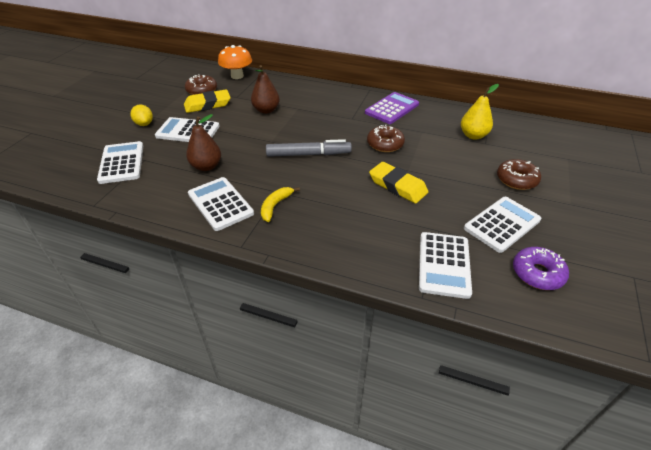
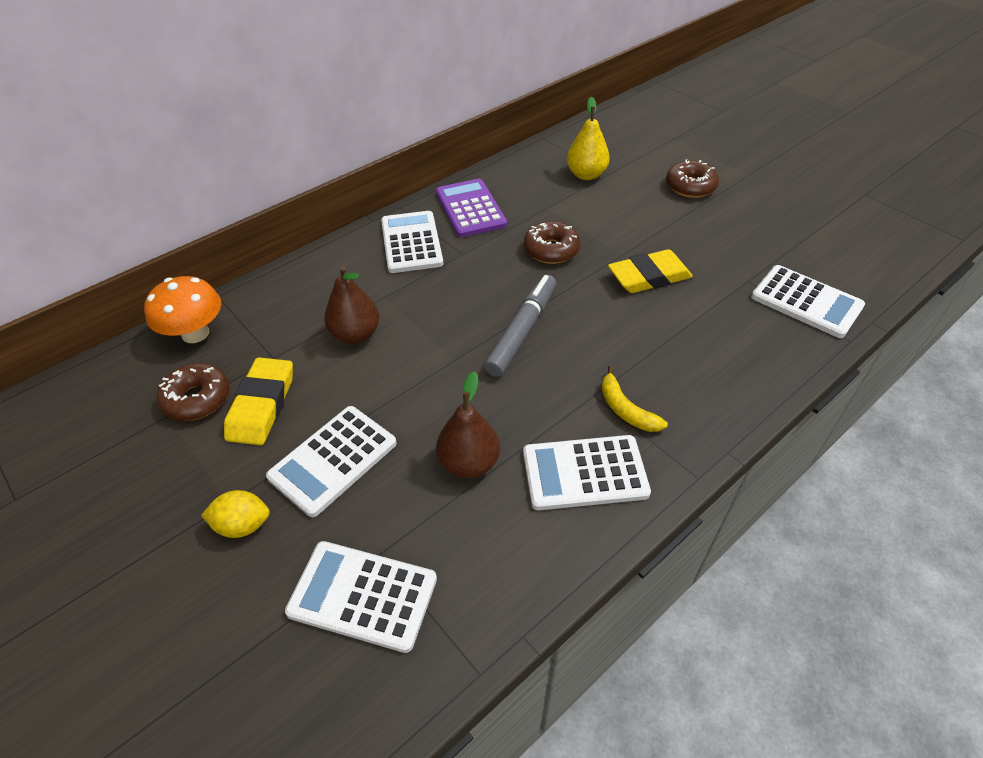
camera: 60 degrees left, 5 degrees up
(502, 224) = (759, 232): white calculator -> white calculator (411, 242)
(537, 273) = (842, 246): purple donut -> none

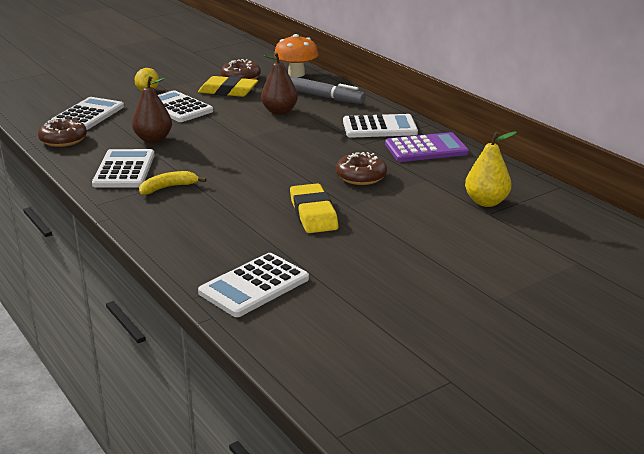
camera: 95 degrees right, 20 degrees down
(522, 331) = (263, 160): grey marker -> grey marker (322, 96)
(690, 186) = (465, 256): brown donut -> brown donut (63, 140)

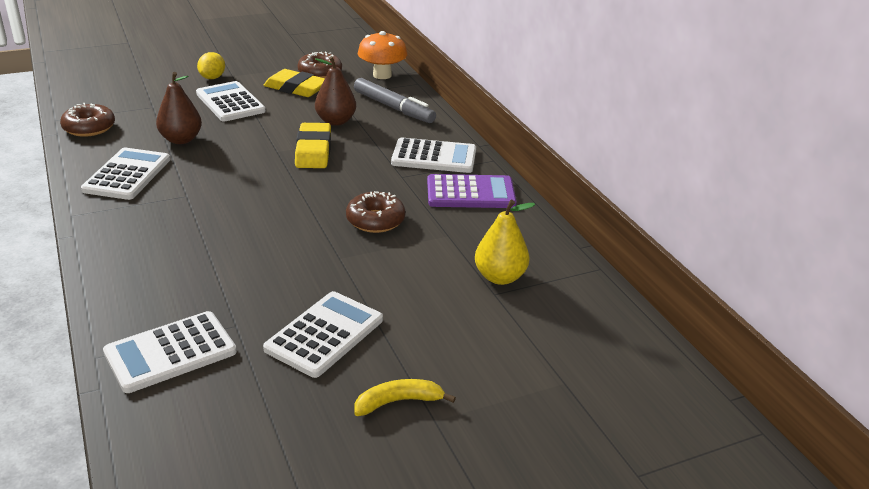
camera: 10 degrees right, 5 degrees up
(88, 115) = (133, 100): white calculator -> white calculator (325, 334)
(168, 187) = (158, 204): yellow banana -> yellow banana (398, 402)
(313, 214) = (293, 263): yellow eraser -> yellow eraser (313, 151)

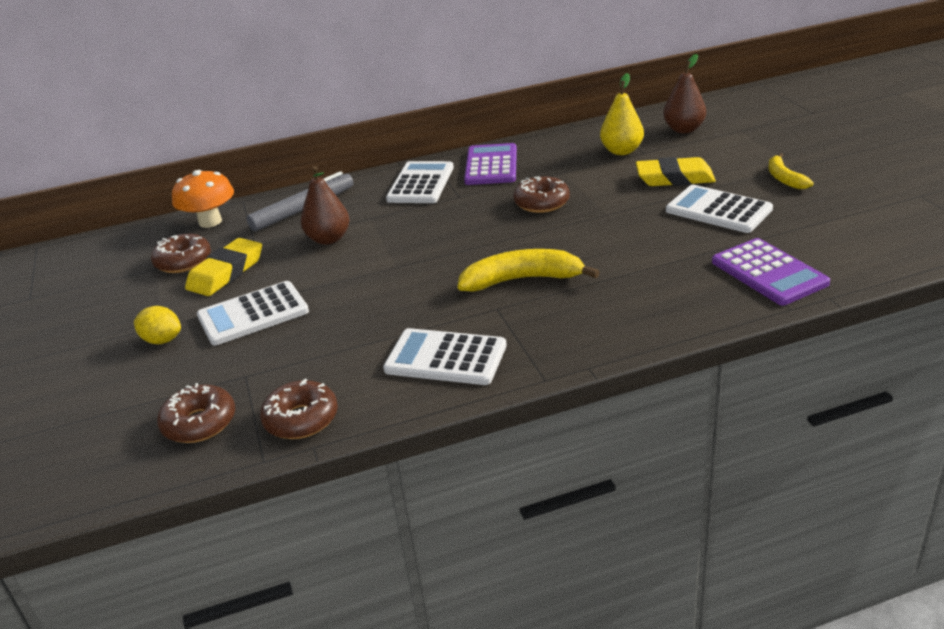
camera: 80 degrees left, 0 degrees up
(108, 98) = (199, 423): none -> brown donut
(170, 352) = (768, 273): white calculator -> purple calculator
(181, 140) = (355, 334): brown pear -> brown pear (684, 129)
(227, 207) = (522, 280): none -> yellow banana
(313, 151) = (399, 245): yellow eraser -> yellow eraser (674, 178)

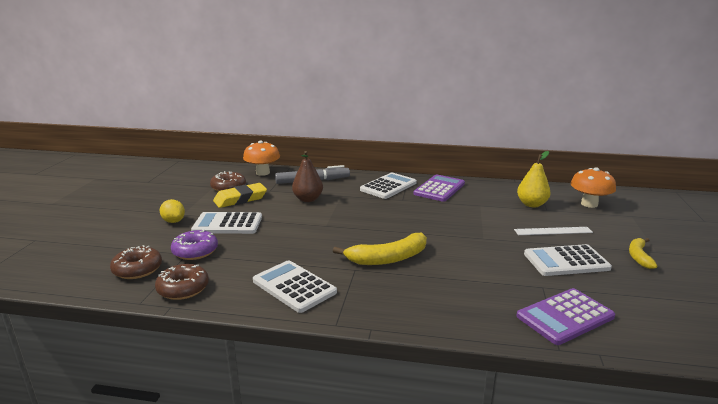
camera: 25 degrees right, 10 degrees down
(254, 367) = (195, 251): none -> purple donut
(522, 280) = (388, 258): yellow banana -> yellow banana turned 135 degrees clockwise
(541, 203) = (448, 218): brown donut -> none
(674, 178) = (553, 231): yellow eraser -> white ruler
(684, 129) = (589, 204): brown pear -> orange mushroom
(718, 210) = (566, 261): white calculator -> white calculator turned 75 degrees counterclockwise
(768, 273) = (565, 316): purple calculator -> purple calculator turned 60 degrees clockwise

